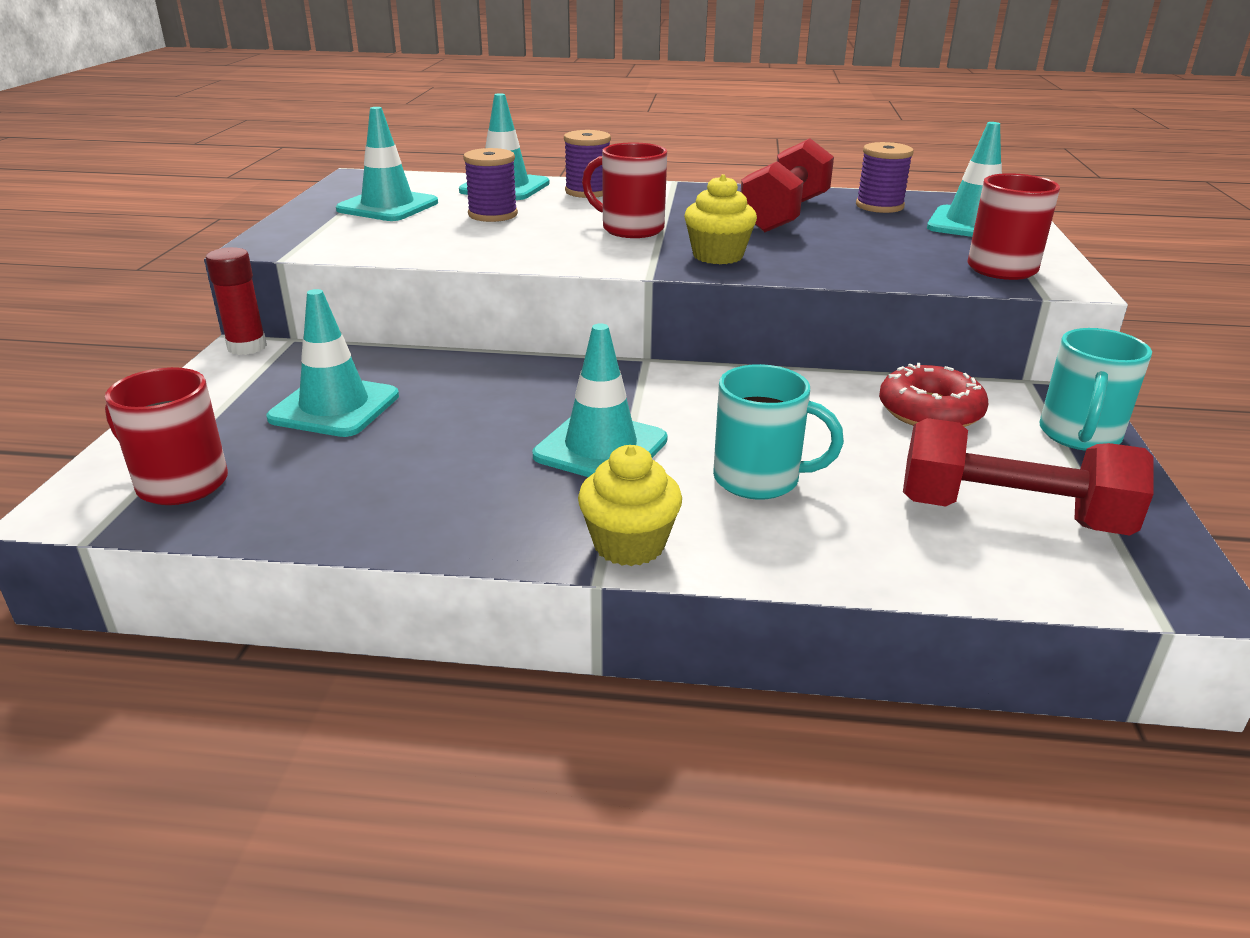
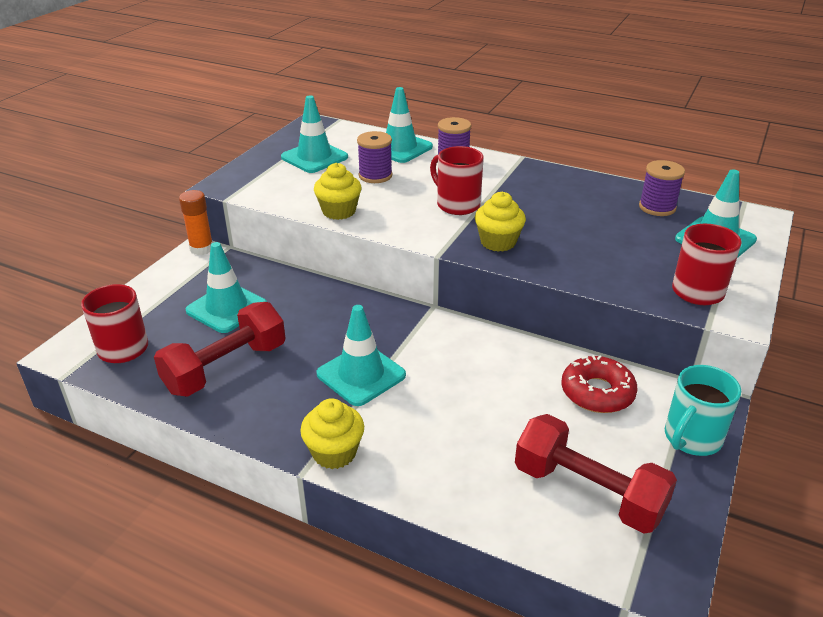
camera: 20 degrees right, 5 degrees up
(247, 347) = (201, 249): red glue stick -> orange glue stick
(469, 252) = (339, 211): none -> yellow cupcake
(759, 479) = (442, 423): turquoise mug -> none
(785, 215) = (577, 206): red dumbbell -> red dumbbell (226, 368)

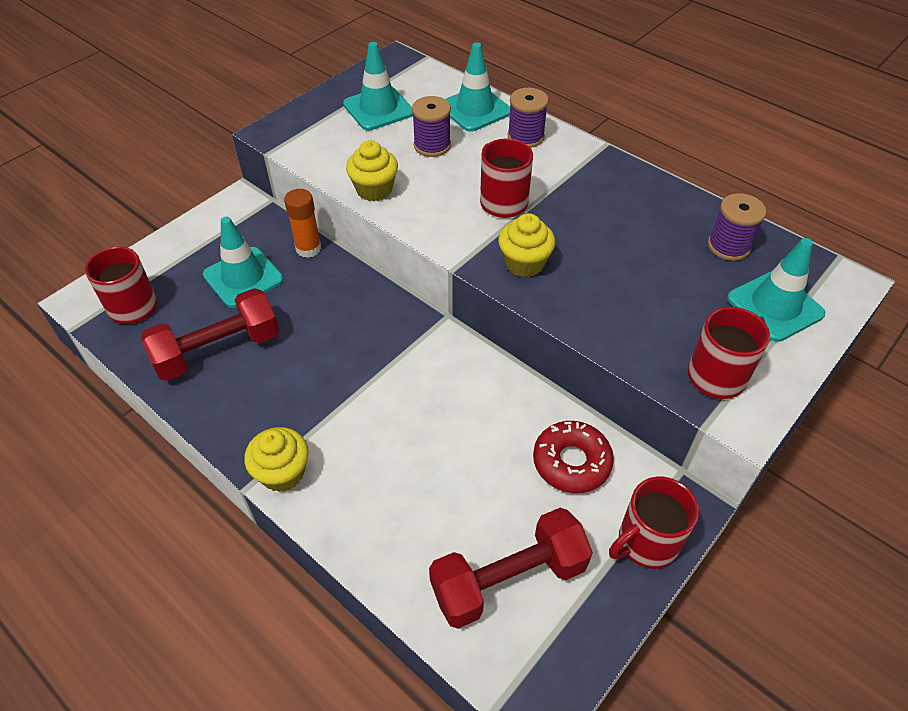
camera: 15 degrees right, 15 degrees up
(201, 249) = (244, 197): orange glue stick -> orange glue stick (308, 248)
(361, 375) = (342, 386): turquoise traffic cone -> none
(588, 492) = (508, 579): red dumbbell -> red dumbbell turned 75 degrees counterclockwise
(691, 438) = (646, 542): turquoise mug -> red mug

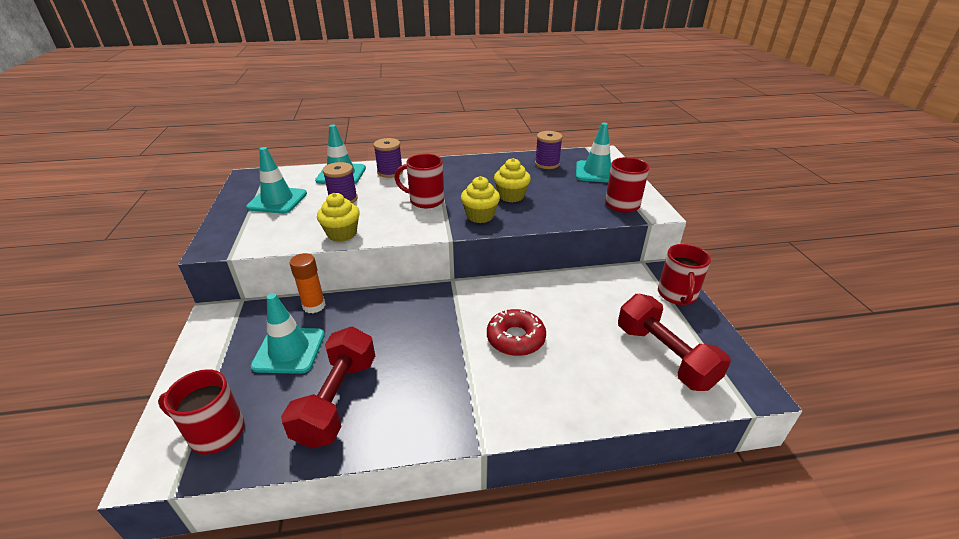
camera: 50 degrees left, 15 degrees down
(282, 473) = (491, 420): yellow cupcake -> yellow cupcake (511, 196)
(508, 579) = (664, 356): red dumbbell -> red dumbbell turned 45 degrees counterclockwise
(571, 462) = (605, 291): red donut -> red donut (515, 338)

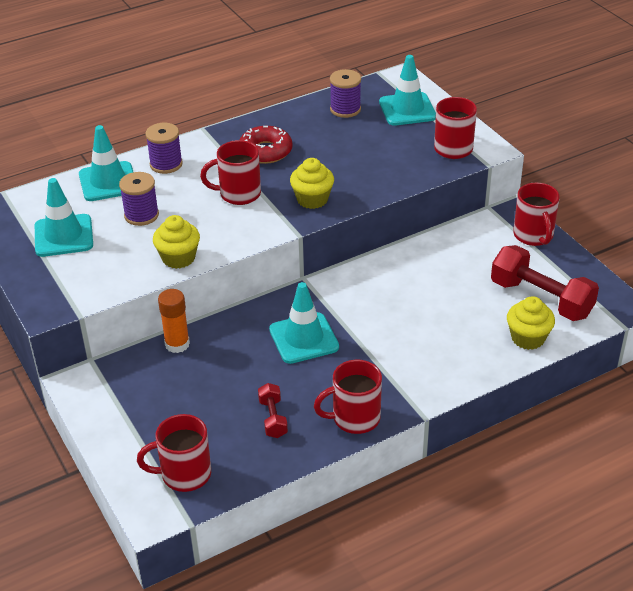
camera: 20 degrees left, 5 degrees up
(289, 350) = (190, 392): turquoise traffic cone -> turquoise traffic cone (304, 338)
(337, 400) = (273, 418): red dumbbell -> red dumbbell, size x0.50
(411, 426) = (354, 418): none -> red mug
(511, 196) = (330, 165): yellow cupcake -> yellow cupcake (528, 338)
(515, 338) = (402, 320): red donut -> red donut (265, 151)

